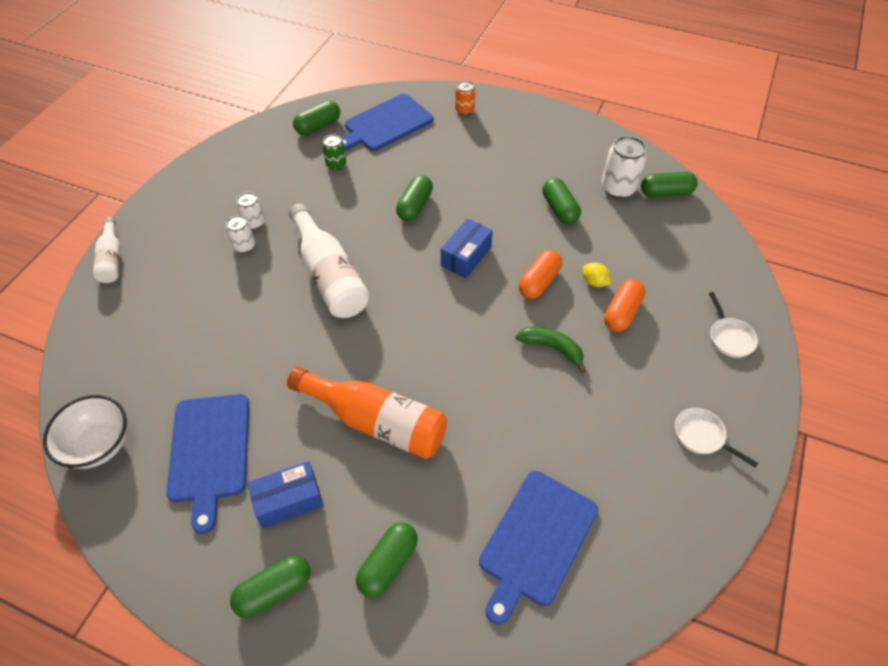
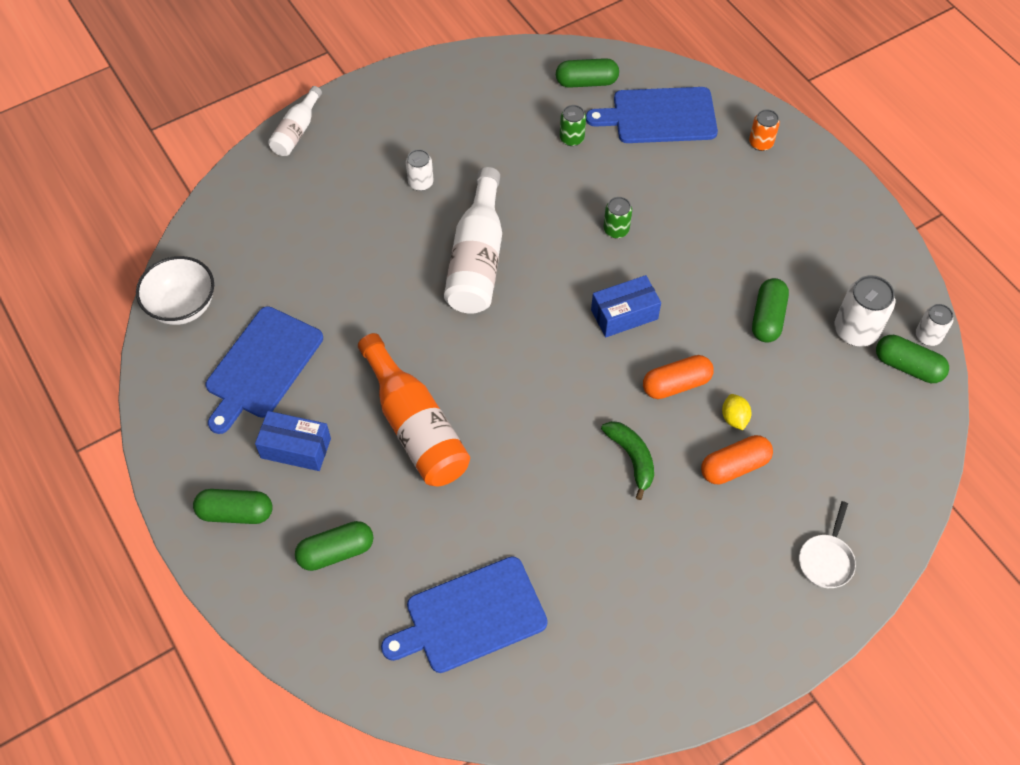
camera: 35 degrees right, 5 degrees up
(254, 223) = (446, 162): white can -> white can (928, 336)
(415, 206) = (616, 230): green capsule -> green can
(702, 436) = (704, 631): white pan -> none

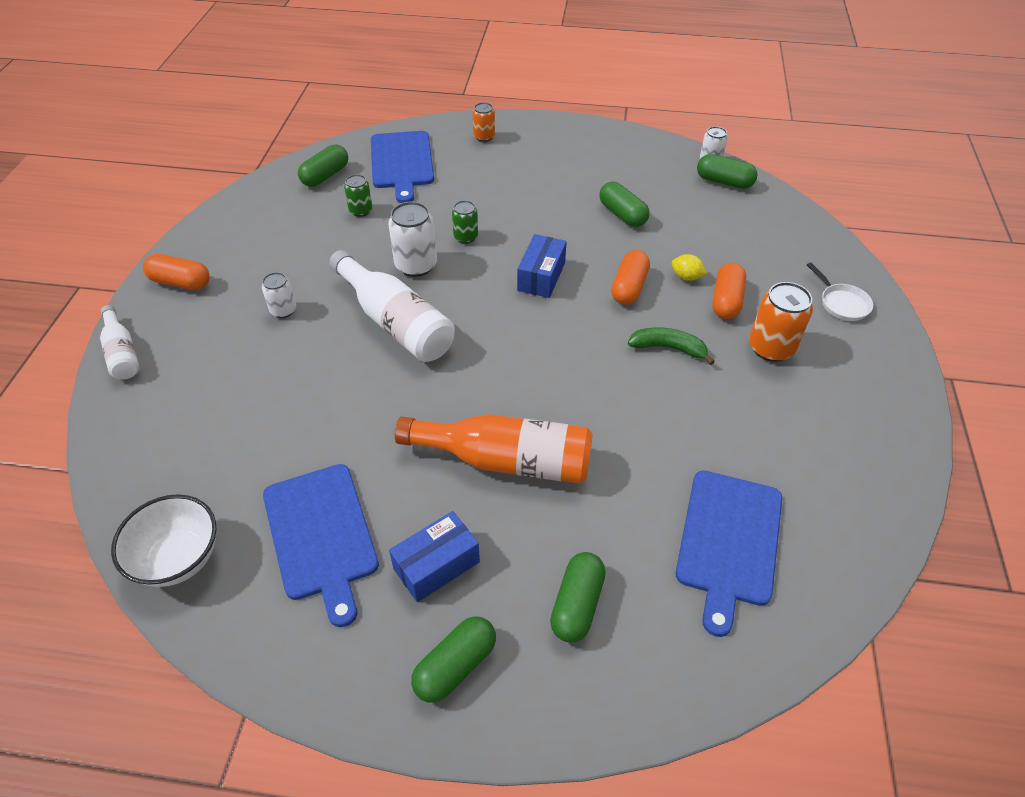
camera: 50 degrees left, 10 degrees down
(386, 101) = (181, 282): none -> orange capsule
(659, 116) = (402, 162): blue cutting board -> blue cutting board turned 45 degrees counterclockwise
(708, 533) = (771, 348): none -> orange can
(855, 330) = (674, 185): white can -> white can (416, 265)
(907, 366) = (724, 182): green capsule -> green capsule turned 45 degrees clockwise

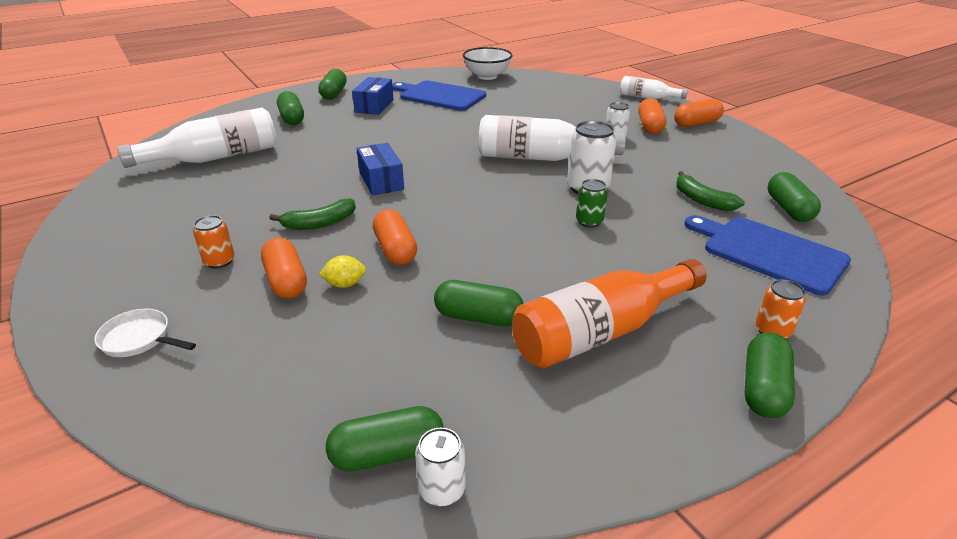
camera: 140 degrees right, 15 degrees down
(225, 304) = (650, 126): none -> orange capsule
(361, 210) = (702, 200): green can -> green banana
(506, 460) = (380, 138): orange bottle -> orange bottle (601, 332)
(532, 125) = (763, 389): none -> green capsule
(541, 276) = (482, 223): blue box -> blue box (381, 181)
(729, 541) = (215, 158): blue cutting board -> white bottle
(771, 348) = (219, 261): orange can -> orange can, size x0.60

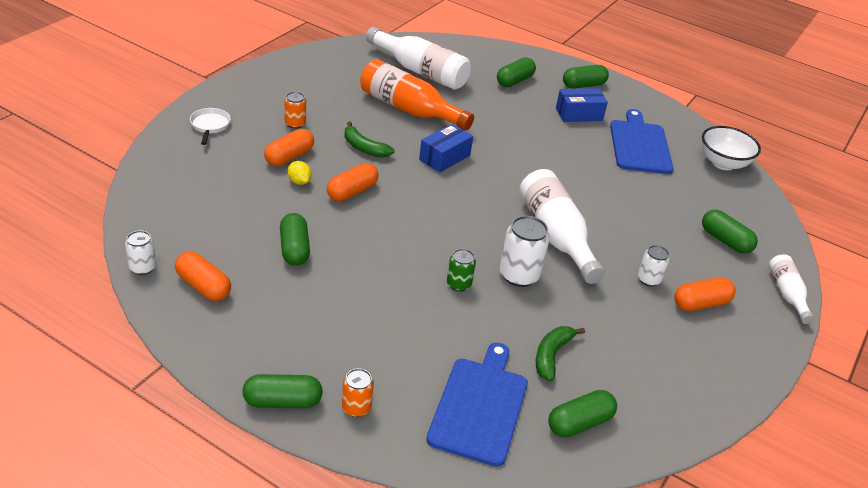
camera: 60 degrees right, 5 degrees up
(387, 453) = (160, 241): green capsule -> green capsule (725, 240)
(601, 332) = (308, 311): orange bottle -> orange bottle (409, 109)
(696, 123) = (745, 342): orange capsule -> orange capsule (203, 286)

